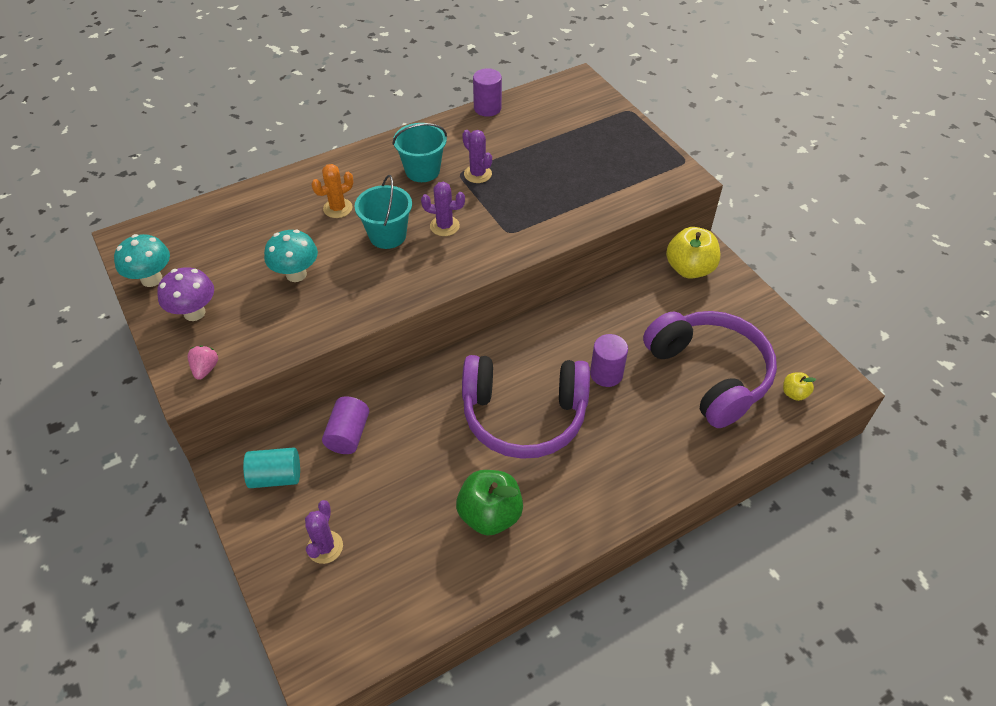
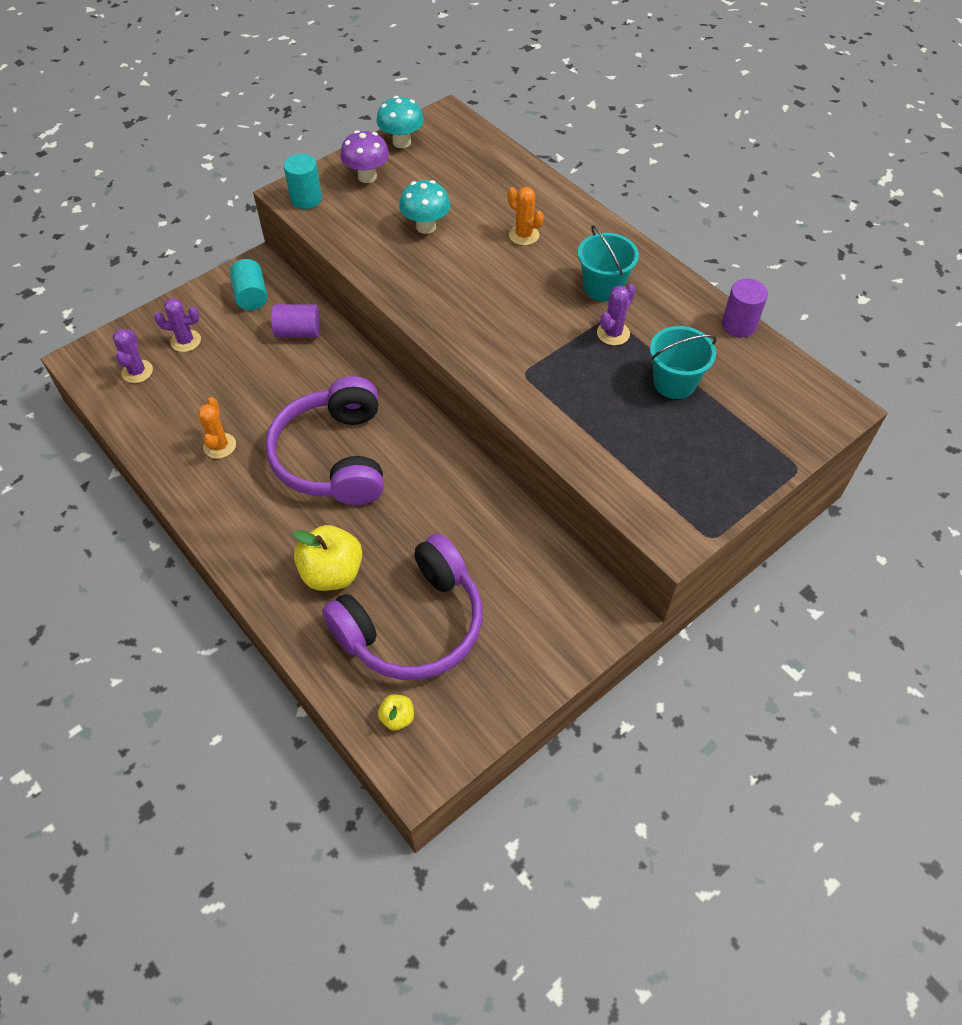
camera: 80 degrees right, 5 degrees up
(205, 369) = (306, 199): pink strawberry -> turquoise cylinder
(387, 235) = (494, 278): turquoise bucket -> turquoise bucket (674, 382)
(444, 226) = (519, 319): purple cactus -> purple cactus (137, 371)
(490, 515) = (219, 446): green apple -> orange cactus
(606, 374) = (398, 522): purple cylinder -> none
(689, 269) = (581, 598): yellow apple -> yellow apple (332, 573)

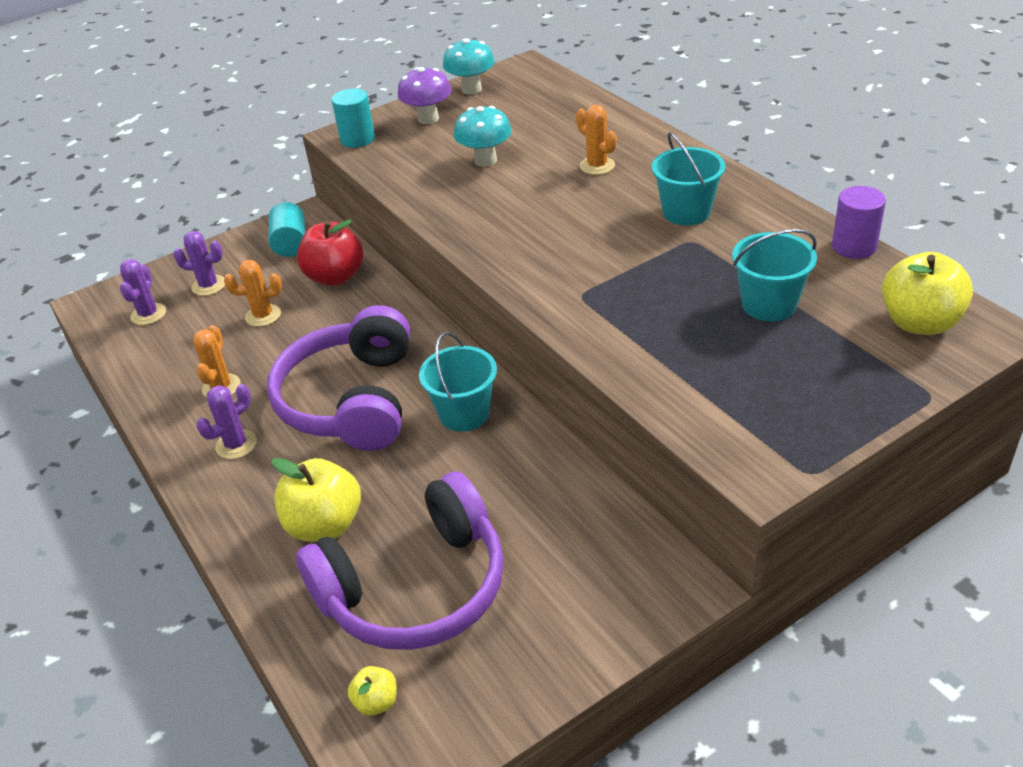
camera: 10 degrees right, 15 degrees down
(241, 373) = (263, 315): none -> orange cactus
(298, 332) = (335, 277): purple cylinder -> red apple
(429, 468) = (464, 413): none -> turquoise bucket
(613, 333) = (694, 256): purple cactus -> purple cactus (236, 444)
(789, 400) = (919, 323): none -> yellow apple

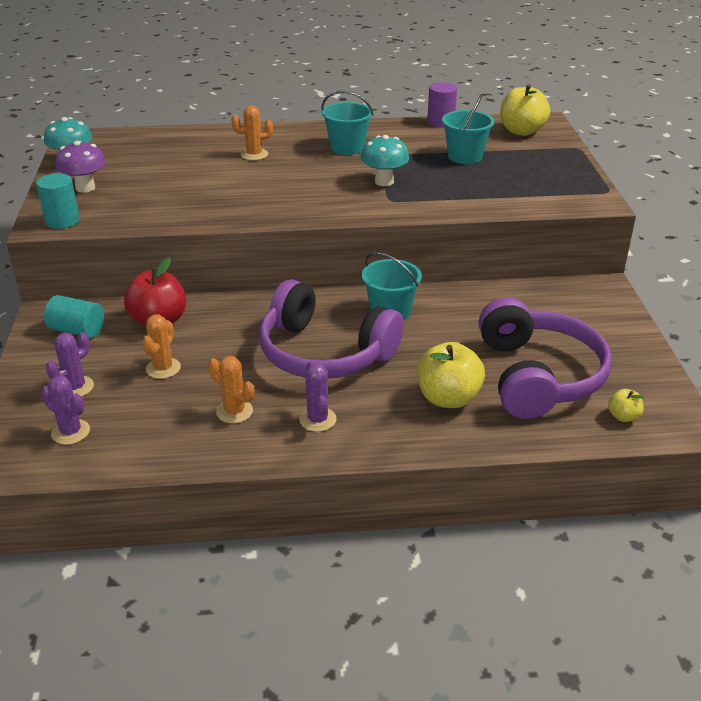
camera: 65 degrees left, 5 degrees down
(485, 160) = (184, 184): turquoise mushroom -> turquoise mushroom (384, 181)

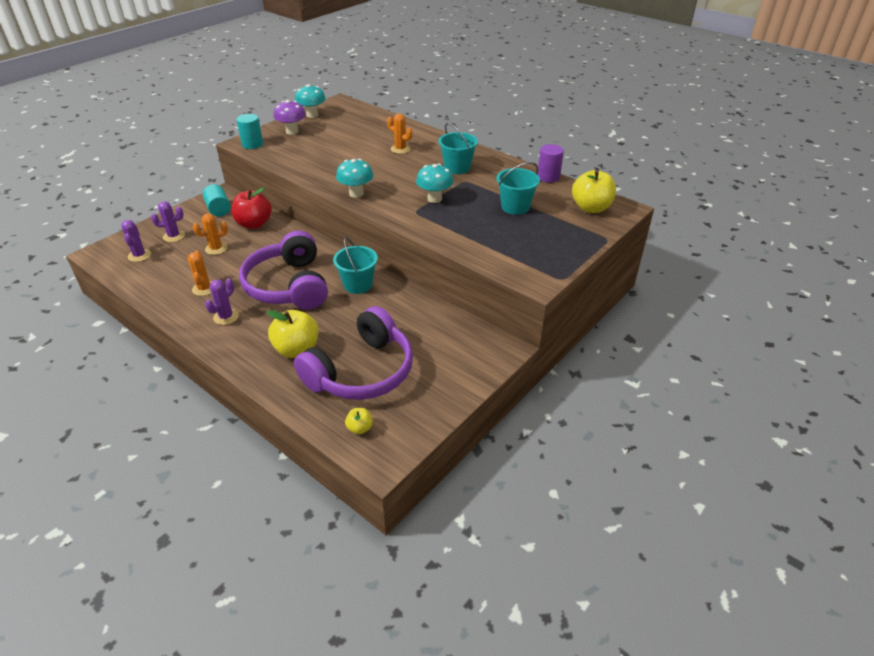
camera: 45 degrees right, 5 degrees up
(299, 212) = (356, 193): none -> turquoise mushroom

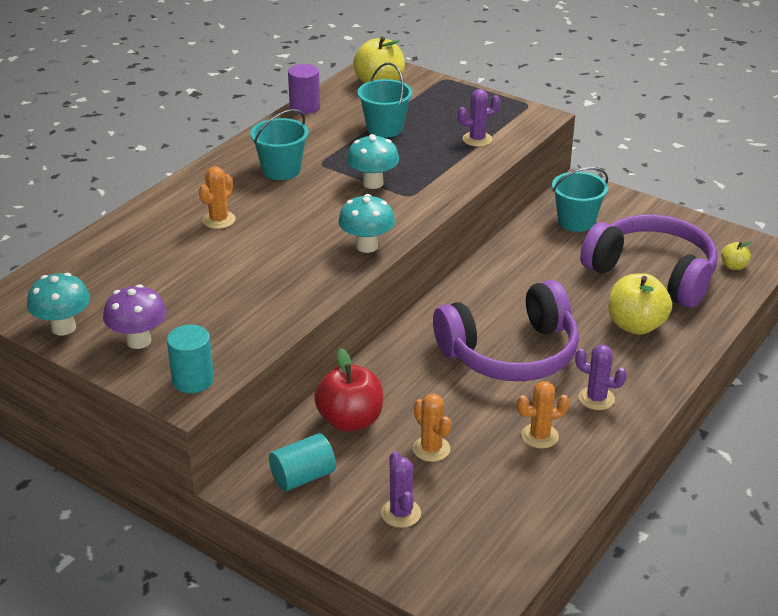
camera: 95 degrees left, 5 degrees down
(139, 255) = (468, 542): purple cactus -> purple cactus (477, 139)
(358, 284) = (492, 293): turquoise bucket -> turquoise bucket (576, 221)

